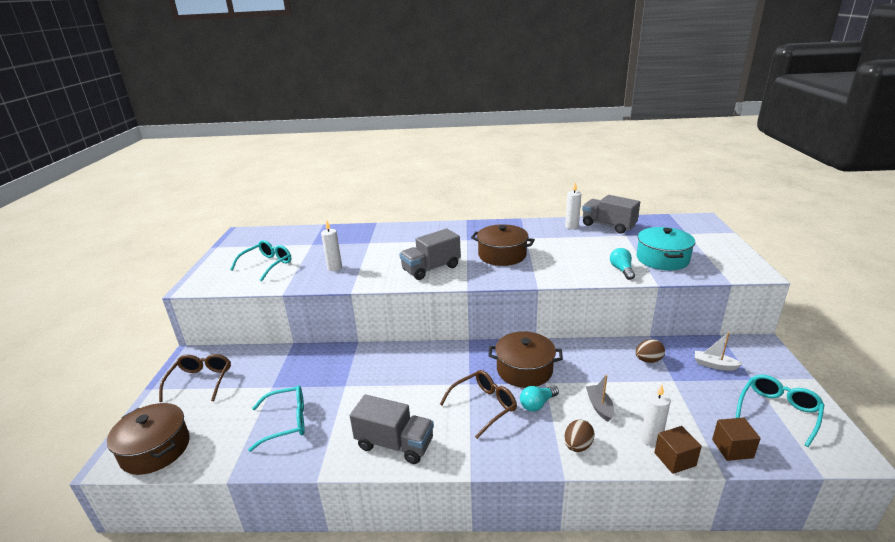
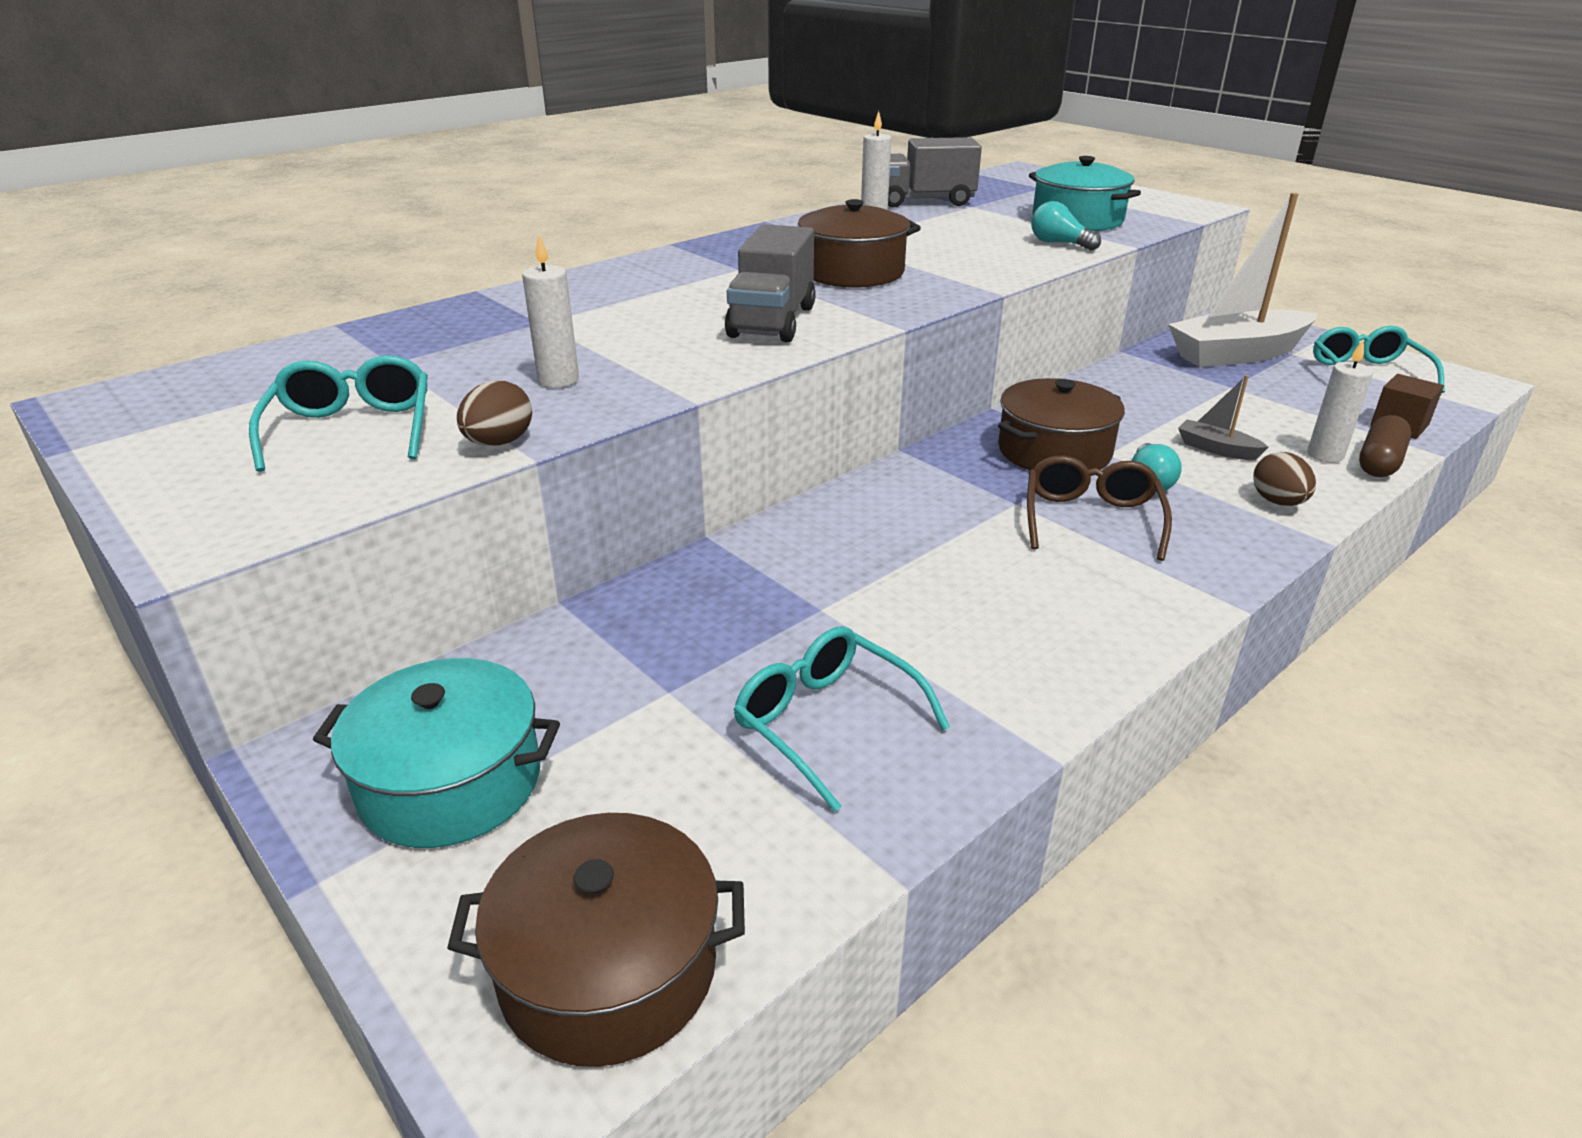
camera: 45 degrees left, 5 degrees up
(201, 381) = (451, 782): brown glasses -> turquoise pot
(287, 422) = (825, 722): turquoise glasses -> turquoise glasses turned 75 degrees counterclockwise
(395, 444) = (1071, 635): grey truck -> none
(648, 360) = (1168, 377): brown egg -> brown egg (499, 443)
(675, 459) = (1379, 462): brown cube -> brown capsule
(714, 365) = (1237, 354): white boat -> white boat, size x2.28

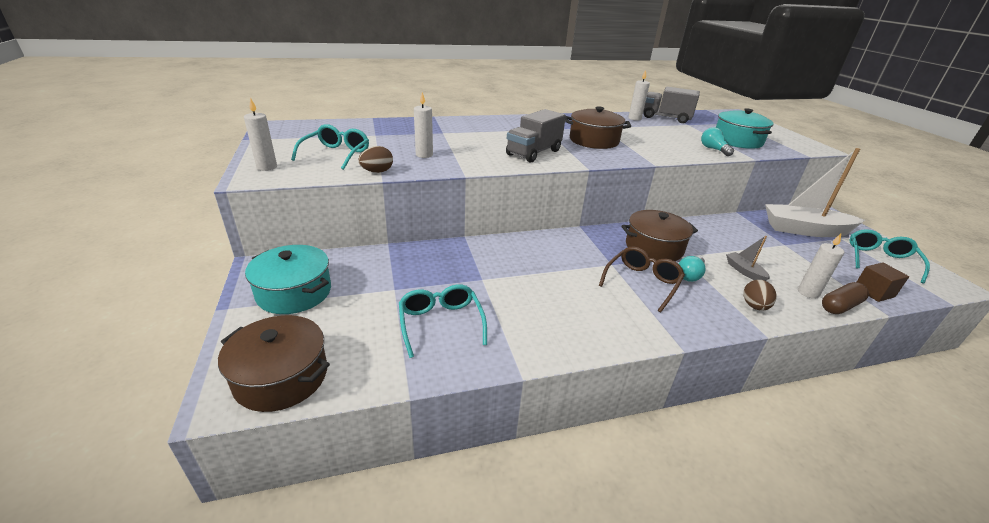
camera: 25 degrees right, 0 degrees up
(210, 505) = (267, 167): none -> white candle

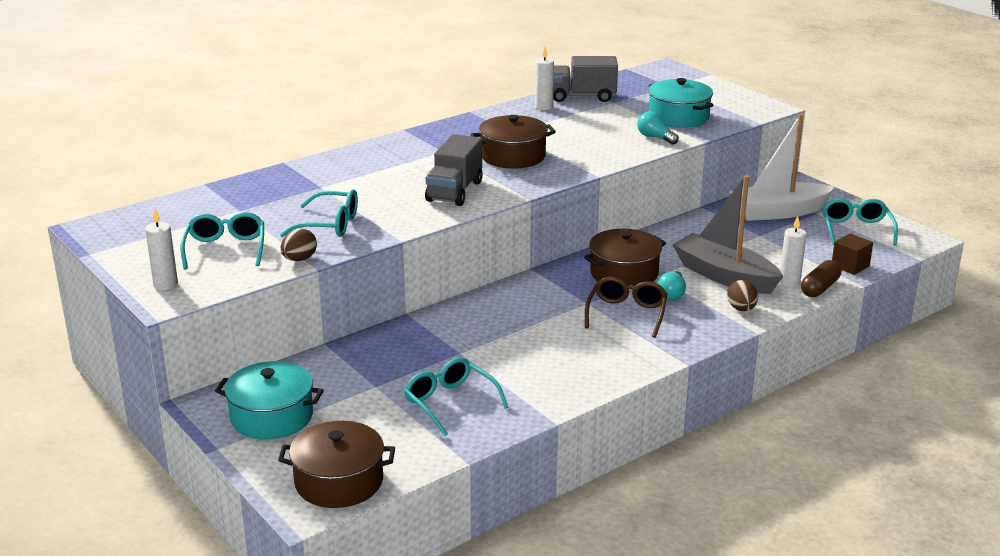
camera: 20 degrees left, 5 degrees down
(424, 155) = (330, 225): white candle -> turquoise glasses
(744, 271) = (724, 276): grey boat -> grey boat, size x2.28

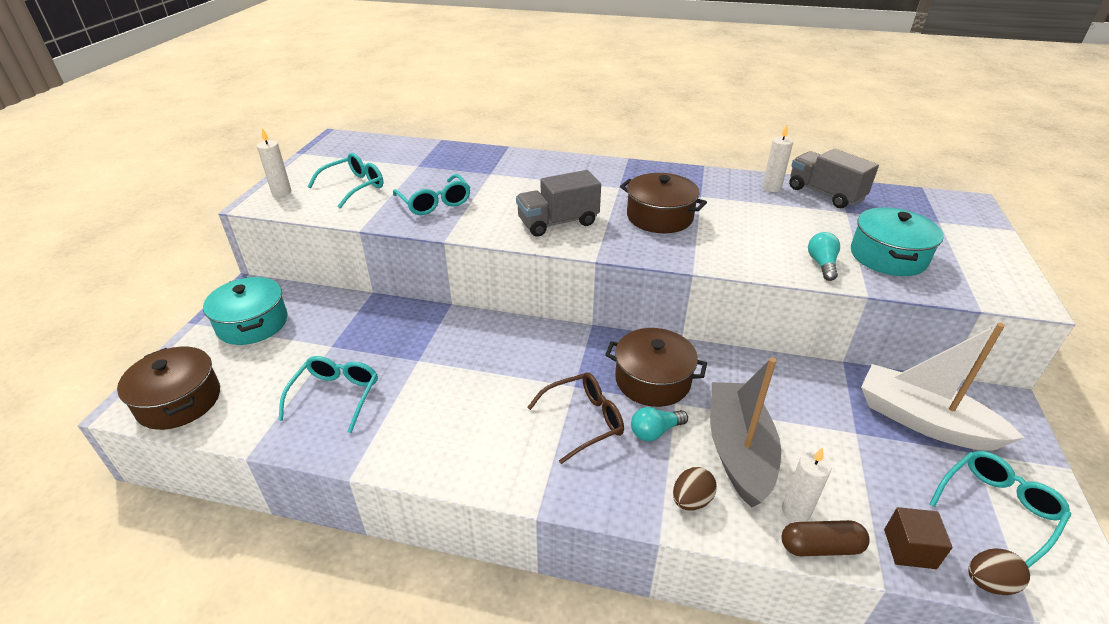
camera: 50 degrees right, 10 degrees up
(299, 259) = (367, 217): brown egg -> brown egg (988, 583)

